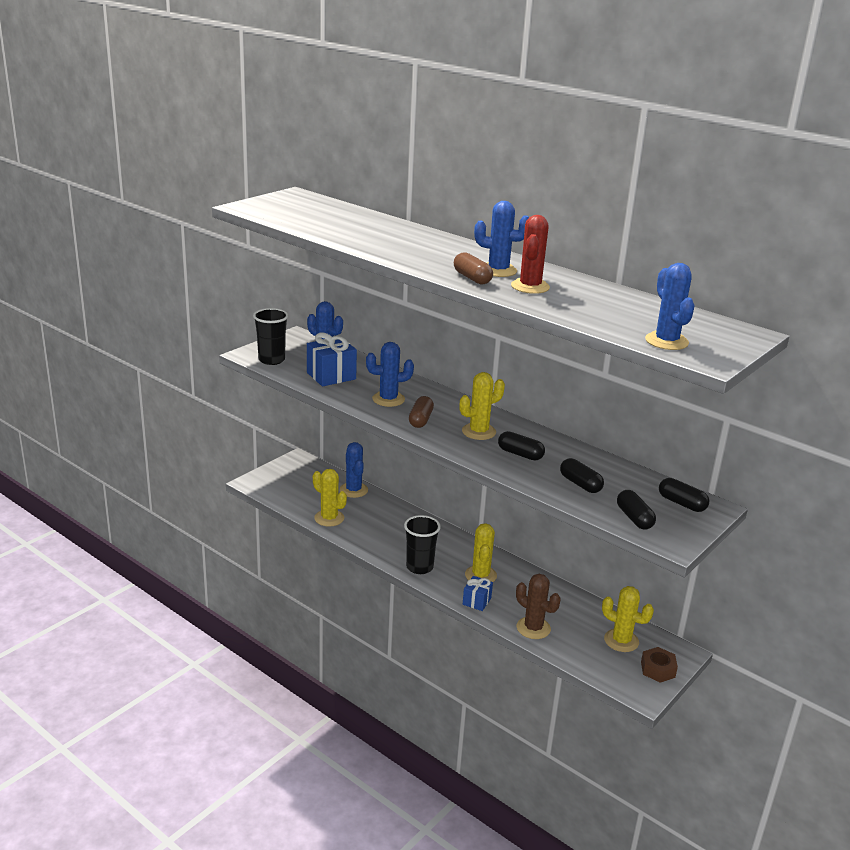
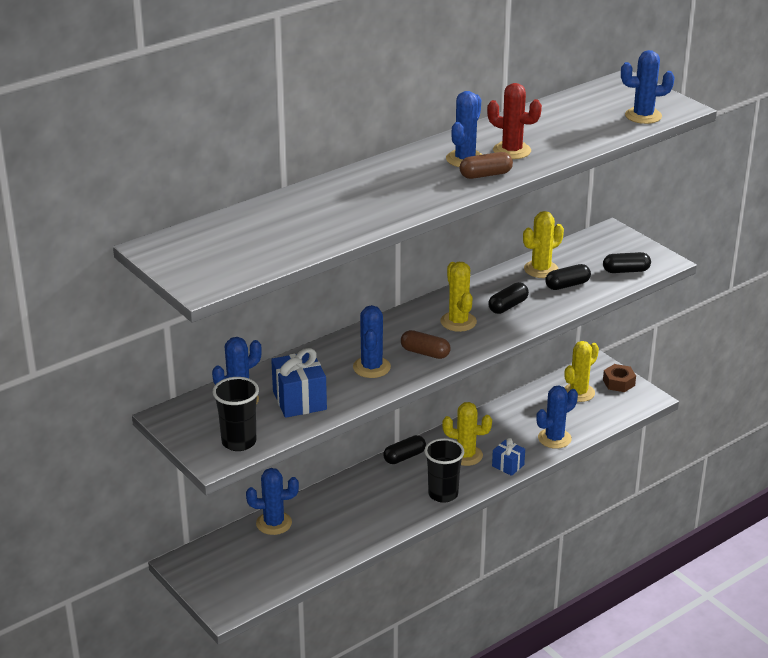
camera: 75 degrees left, 5 degrees up
(329, 518) = (330, 550): yellow cactus -> yellow cactus (541, 269)
(533, 628) = (554, 438): brown cactus -> blue cactus
(681, 503) = (604, 244): black capsule -> black capsule (404, 457)

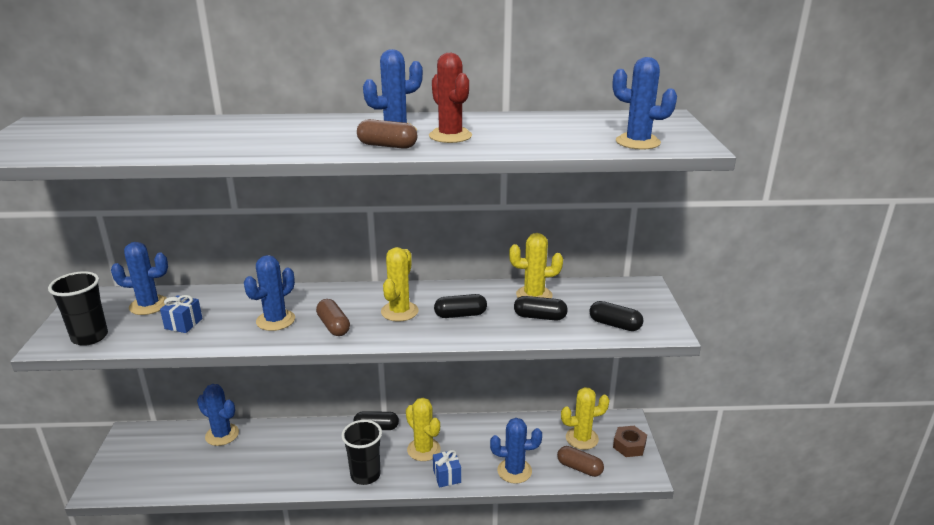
camera: 35 degrees right, 5 degrees down
(299, 400) = (183, 324): blue gift -> blue gift, size x0.59
(599, 415) = (579, 468): none -> brown capsule

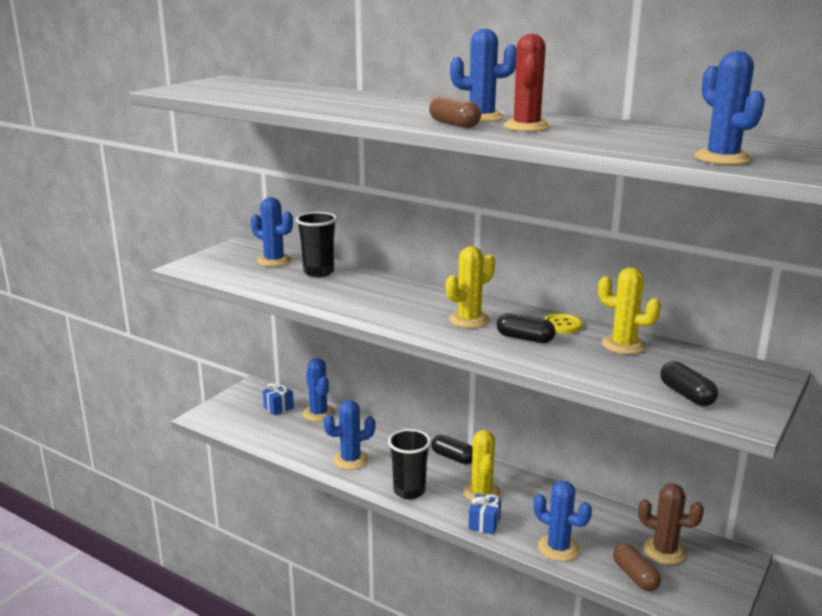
camera: 35 degrees right, 5 degrees down
(90, 337) = (213, 269): black cup -> black cup (318, 272)
(183, 324) = (285, 279): blue gift -> blue gift (278, 407)
(275, 320) = (356, 296): blue cactus -> blue cactus (350, 460)
(333, 326) = (398, 313): brown capsule -> none
(474, 291) = (562, 325): none -> yellow button
(540, 317) = (607, 364): black capsule -> none
(582, 438) = (664, 551): yellow cactus -> brown cactus
(629, 446) = (718, 581): brown nut -> none

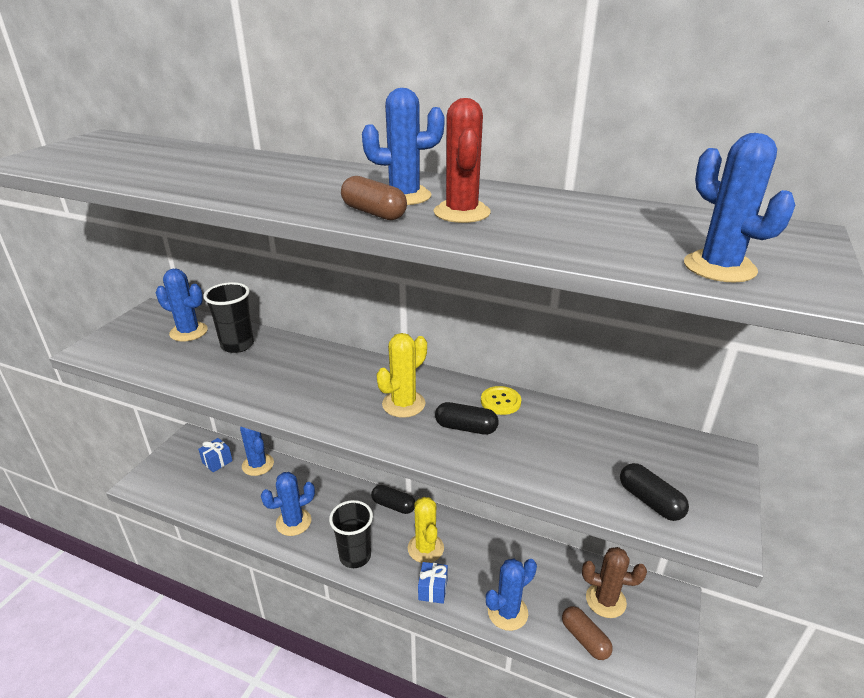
camera: 10 degrees left, 10 degrees up
(558, 548) = (507, 612): blue cactus -> blue cactus turned 60 degrees counterclockwise
(623, 345) = (568, 426): yellow cactus -> none

